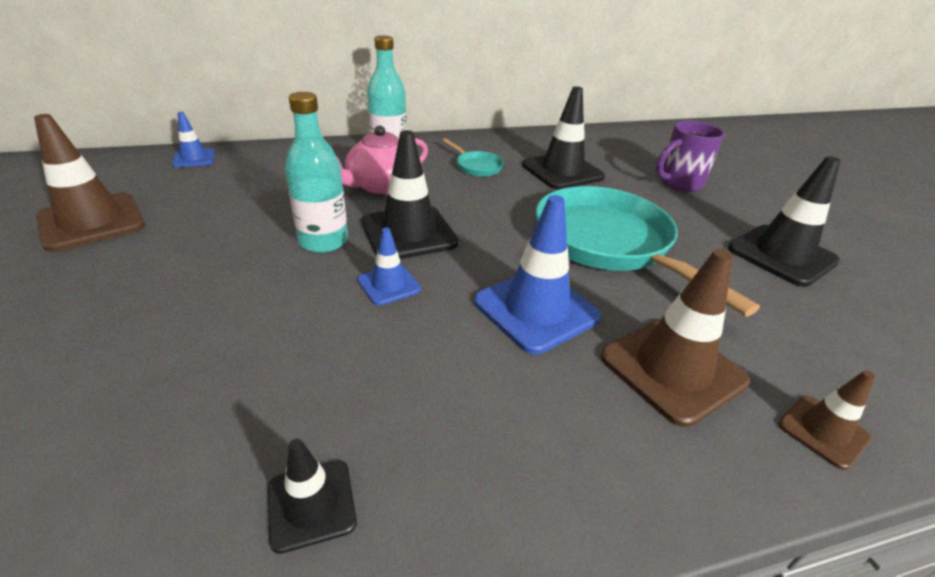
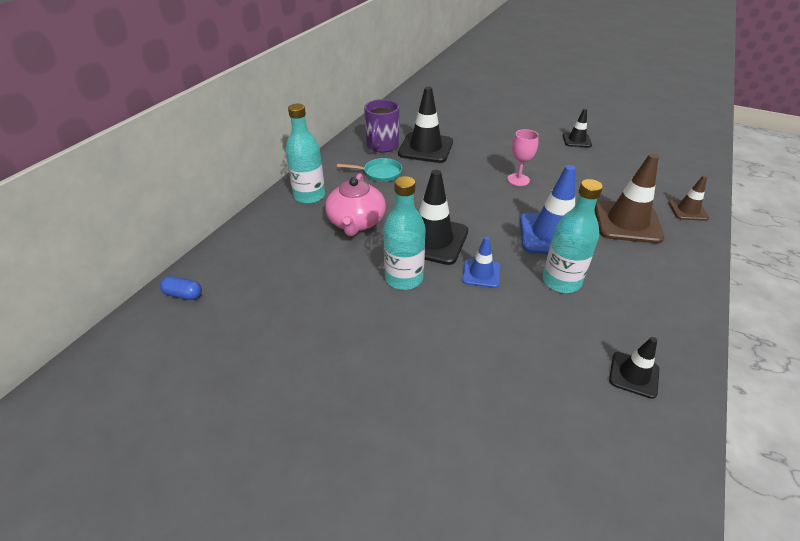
camera: 45 degrees left, 5 degrees up
(92, 222) = (234, 389): brown traffic cone -> none
(194, 158) = (183, 295): blue traffic cone -> blue capsule
(448, 352) = (561, 281): none -> turquoise bottle
(608, 244) = (518, 180): turquoise pan -> pink goblet
(679, 183) = (484, 122): purple mug -> purple mug (382, 146)
(782, 255) = (576, 140): black traffic cone -> black traffic cone, size x0.54

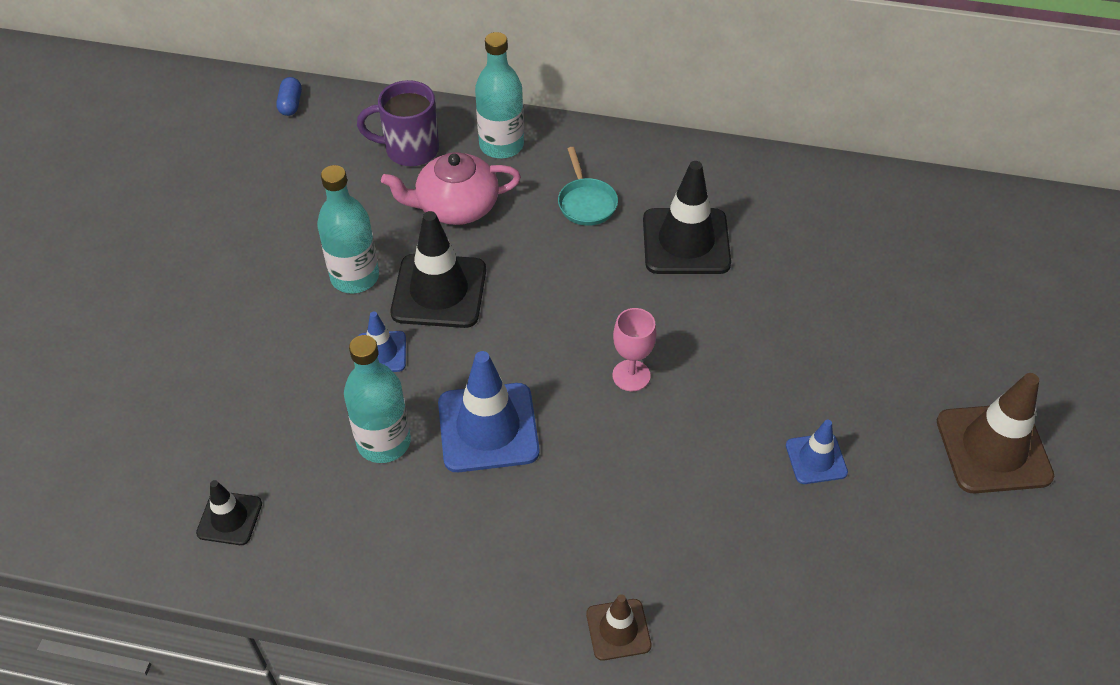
camera: 75 degrees right, 10 degrees up
(382, 146) = (668, 187): purple mug -> purple mug (409, 150)
(576, 140) = (816, 459): black traffic cone -> blue traffic cone
(627, 222) = (551, 530): brown traffic cone -> brown traffic cone (993, 449)

